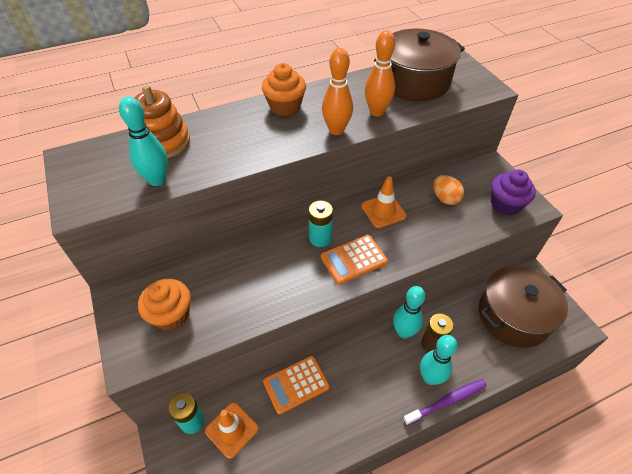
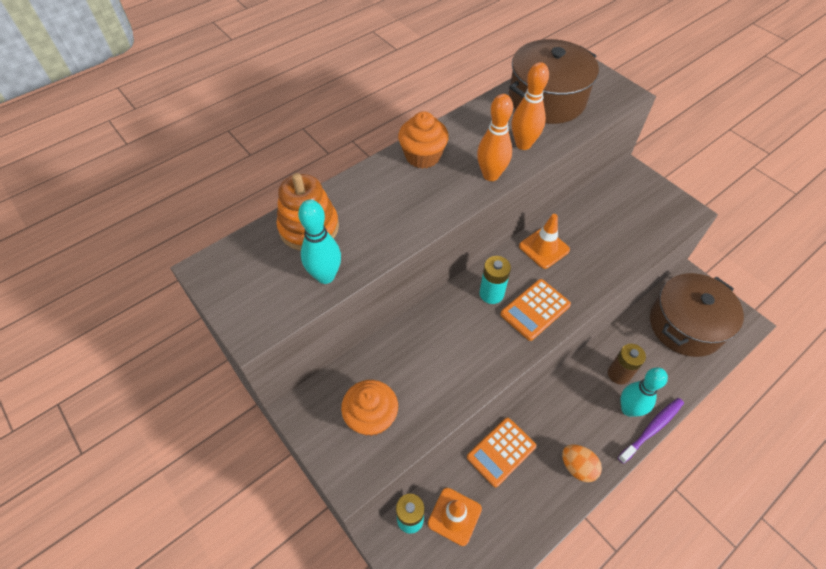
camera: 15 degrees left, 5 degrees up
(404, 332) = (587, 368): turquoise bowling pin -> none
(445, 198) = (600, 220): orange egg -> orange egg (577, 467)
(505, 204) = (661, 214): purple cupcake -> none

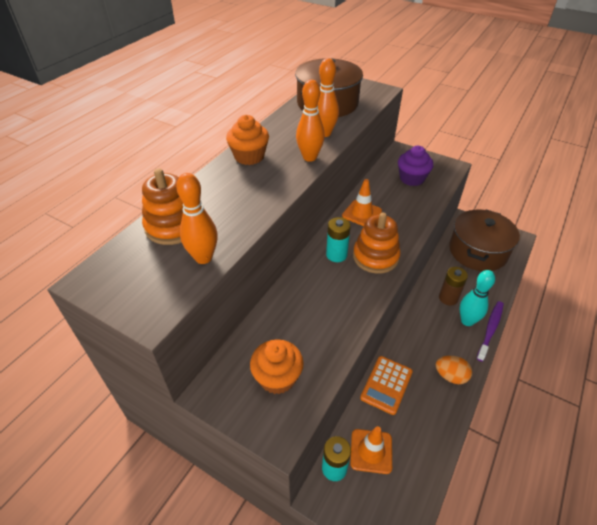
camera: 20 degrees left, 10 degrees down
(325, 276) = (203, 257): turquoise bowling pin -> orange bowling pin
(535, 310) = (375, 257): orange calculator -> orange stacking toy
(628, 216) = (412, 178): none -> purple cupcake

